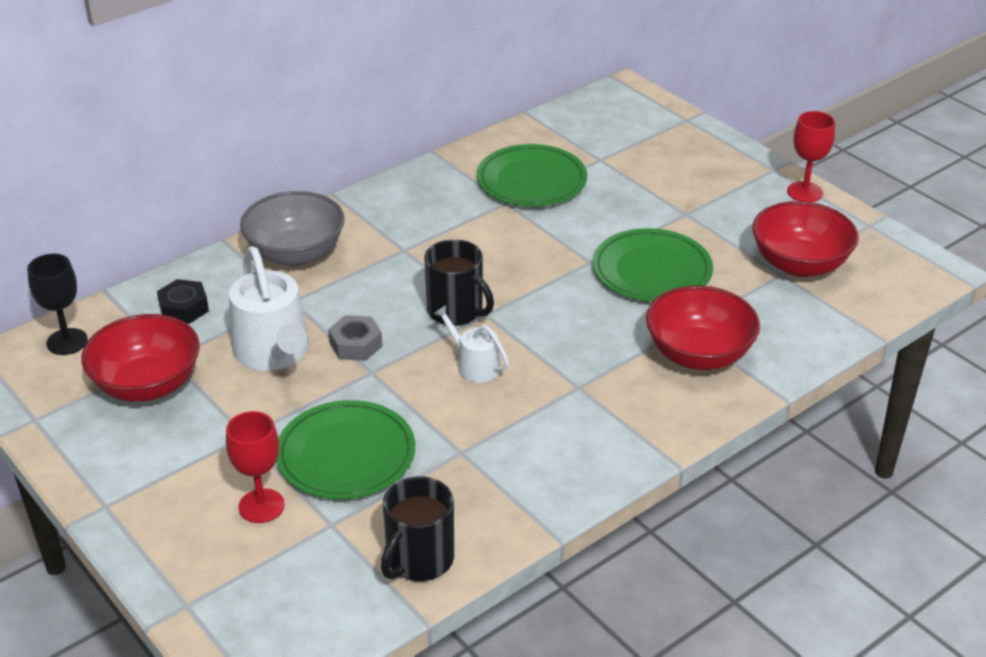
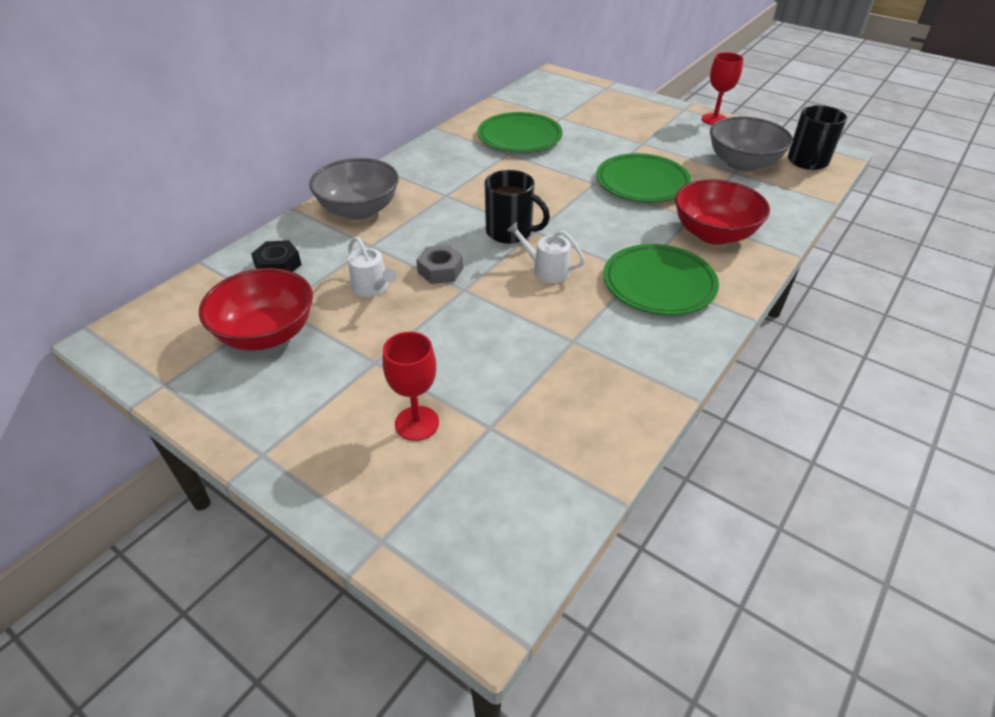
camera: 15 degrees left, 5 degrees up
(67, 342) = (177, 310): black goblet -> none
(274, 352) = (372, 287): white watering can -> white watering can, size x0.55
(346, 455) = (474, 362): green plate -> green plate (659, 283)
(419, 560) = (586, 444): black mug -> black mug (807, 162)
(799, 264) = (742, 163): red bowl -> grey bowl

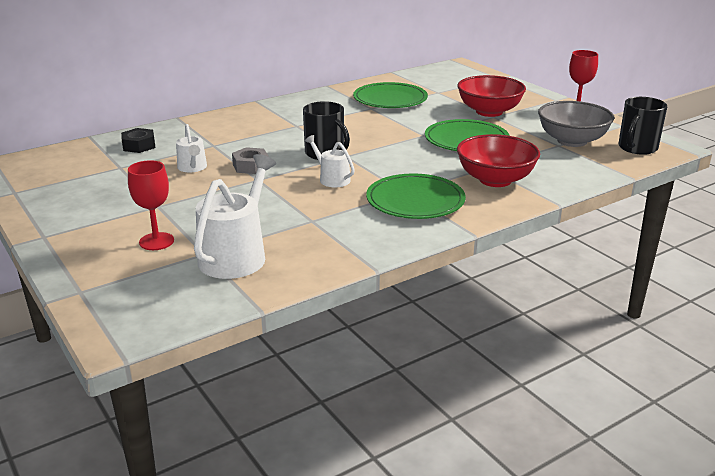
camera: 20 degrees right, 15 degrees down
(266, 334) = (99, 179): red bowl -> red bowl (489, 112)
(359, 210) = (223, 125): grey bowl -> none
(529, 421) = (236, 256): none -> white watering can

